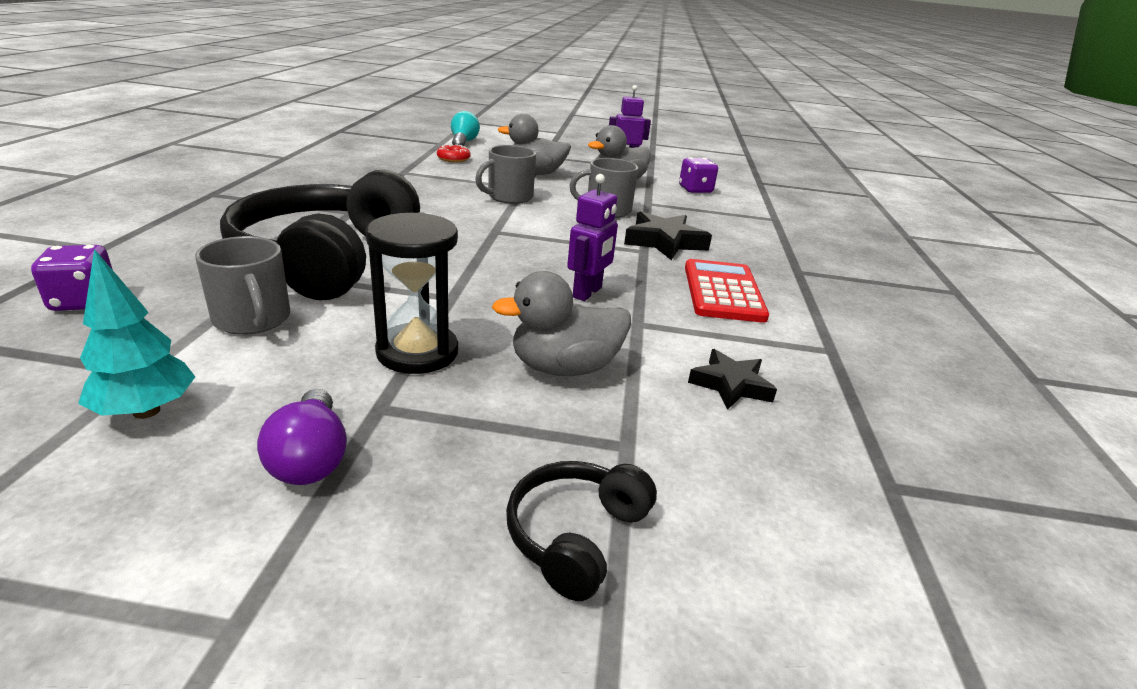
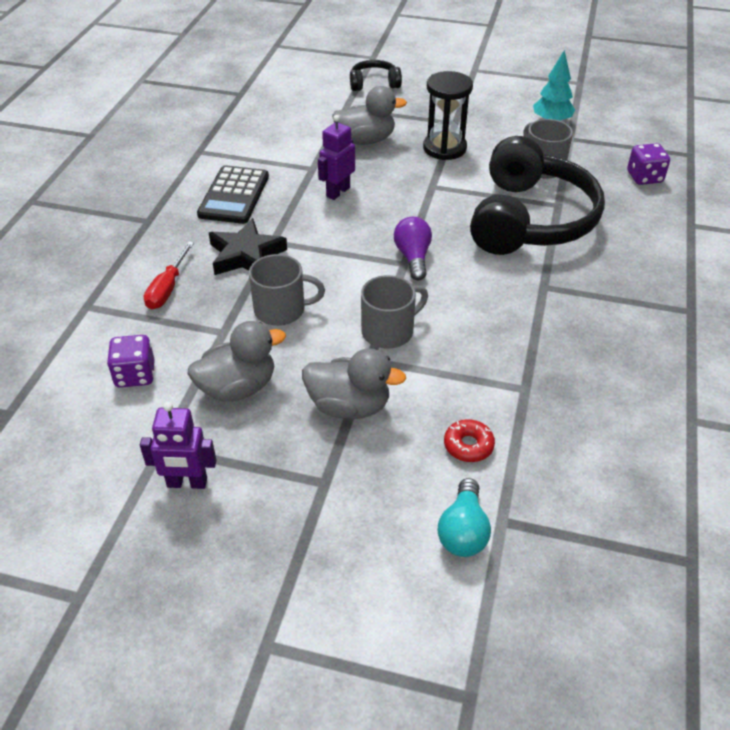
camera: 170 degrees left, 15 degrees up
(310, 458) = (474, 105): purple light bulb -> purple light bulb (413, 257)
(576, 536) = (374, 83): black headphones -> black headphones turned 135 degrees counterclockwise
(718, 225) = (167, 289): none -> red screwdriver
(723, 292) = (234, 195): red calculator -> black calculator
(730, 385) = (279, 132): black star -> none

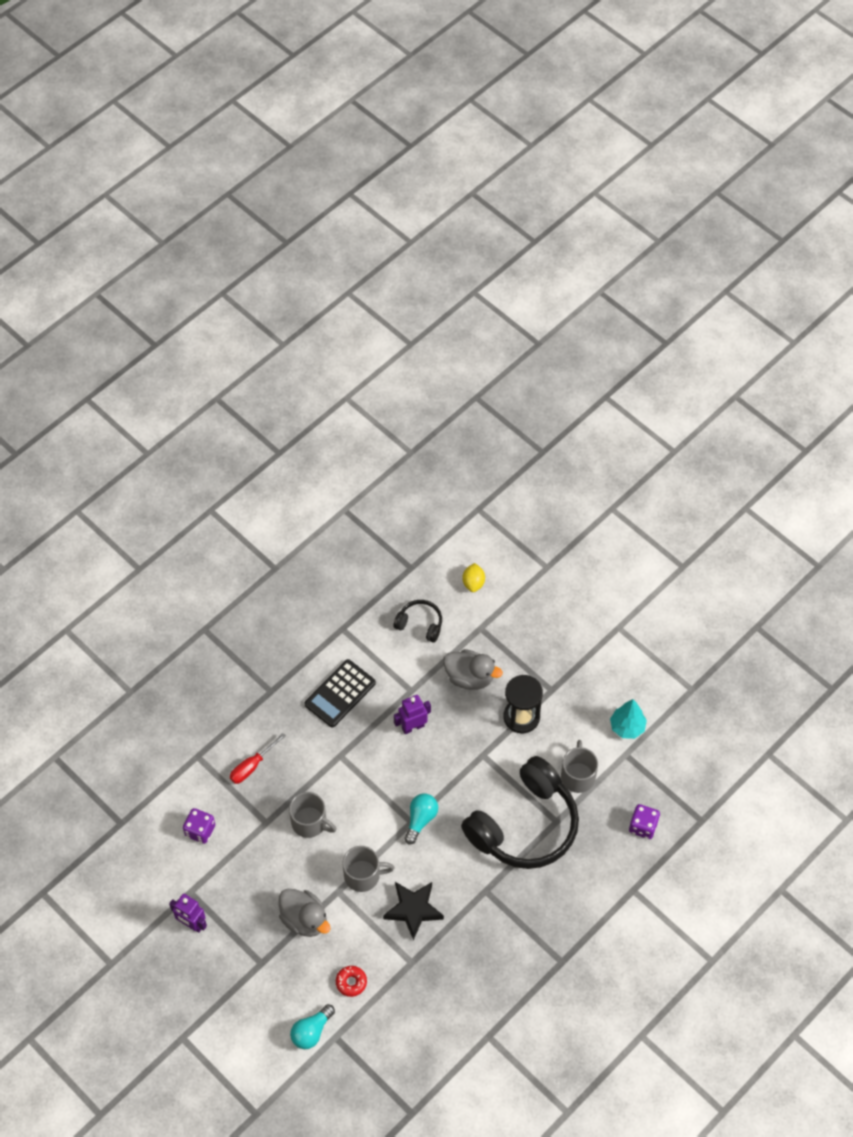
camera: 30 degrees right, 15 degrees up
(238, 388) = (251, 872): grey duck -> none
(246, 255) = (315, 760): black star -> black star (413, 909)
(312, 84) = (473, 583): none -> yellow lemon
(374, 83) = (523, 606): black headphones -> black headphones (420, 624)
(413, 257) = (420, 819): purple light bulb -> turquoise light bulb

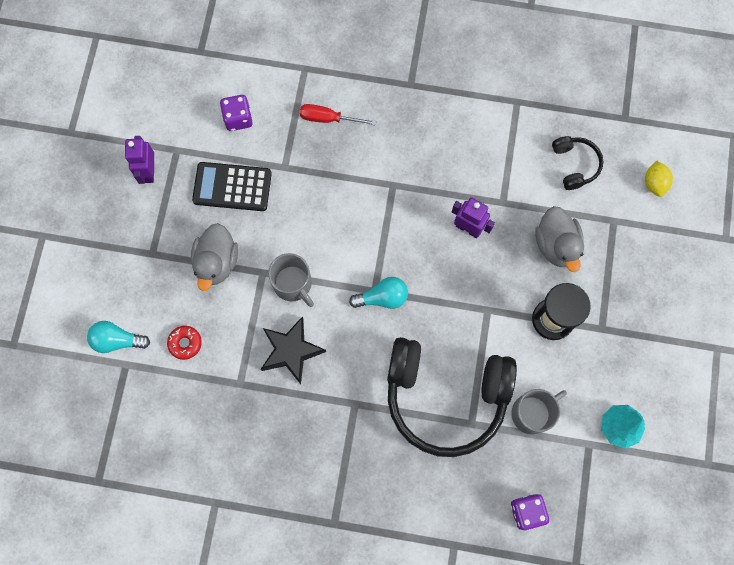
camera: 55 degrees right, 15 degrees up
(310, 822) = (310, 204): grey mug -> none
(340, 693) = (452, 143): black calculator -> black calculator (232, 187)
(473, 583) = (654, 183): yellow lemon -> yellow lemon turned 60 degrees counterclockwise

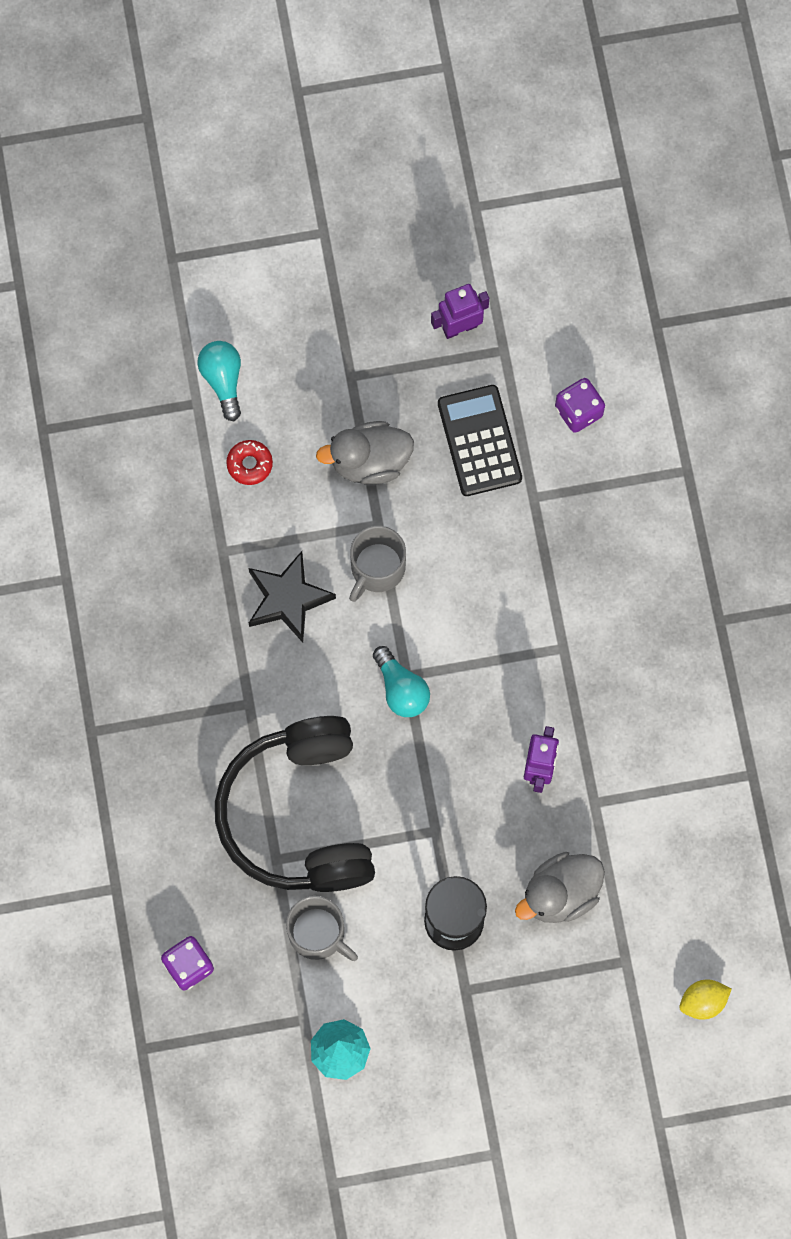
camera: 70 degrees right, 0 degrees up
(328, 118) = (625, 528): red screwdriver -> none
(575, 165) = (687, 883): black headphones -> none

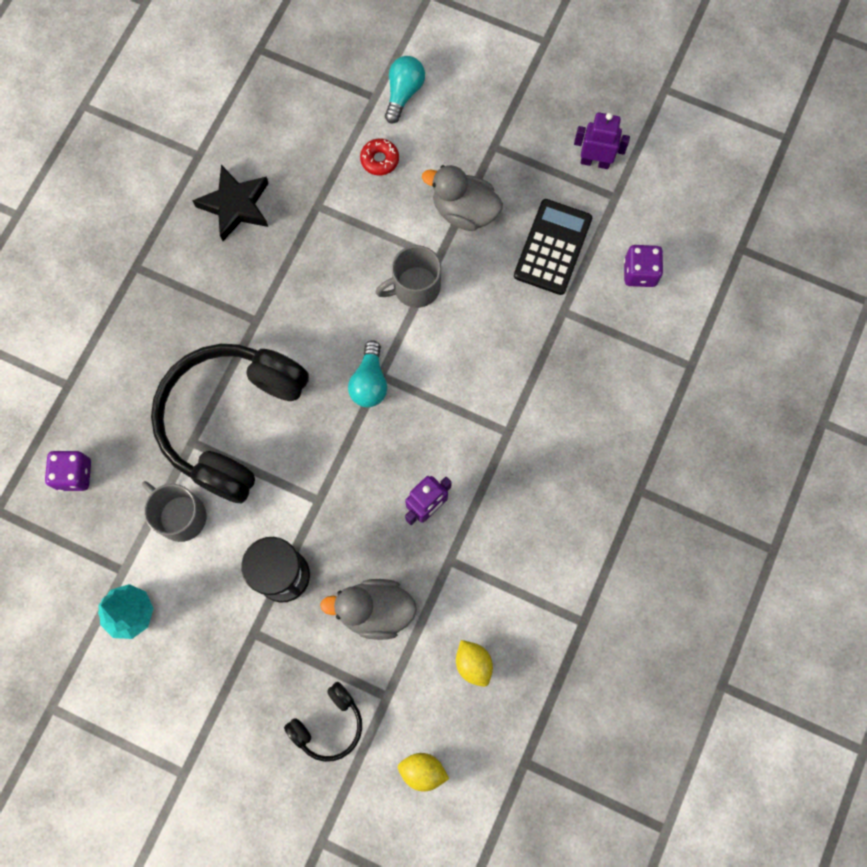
camera: 35 degrees right, 0 degrees up
(288, 599) = (337, 267): black star -> black star (235, 206)
(318, 933) = (180, 516): grey mug -> grey mug turned 150 degrees clockwise
(592, 1021) = (328, 724): none -> black headphones
(681, 879) = (473, 663): none -> yellow lemon

